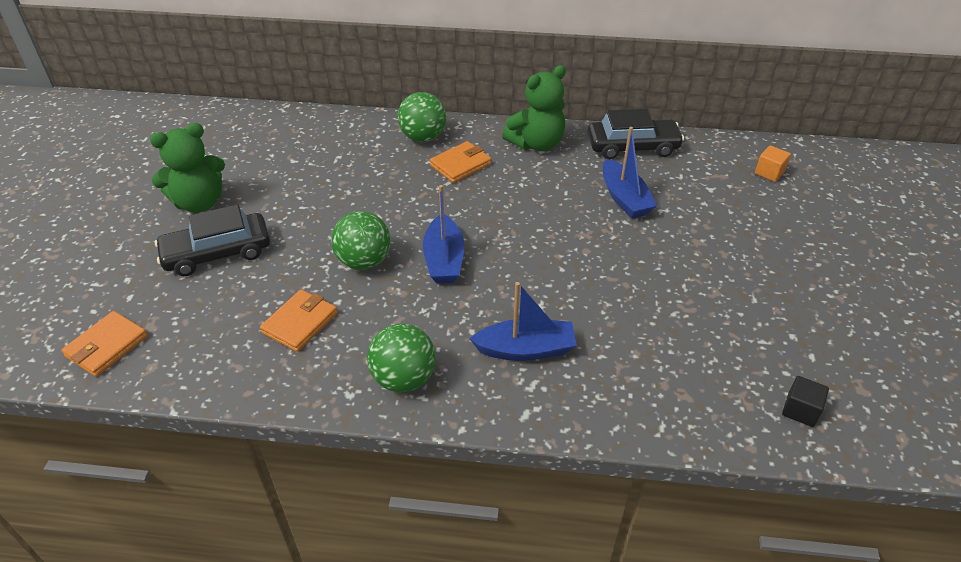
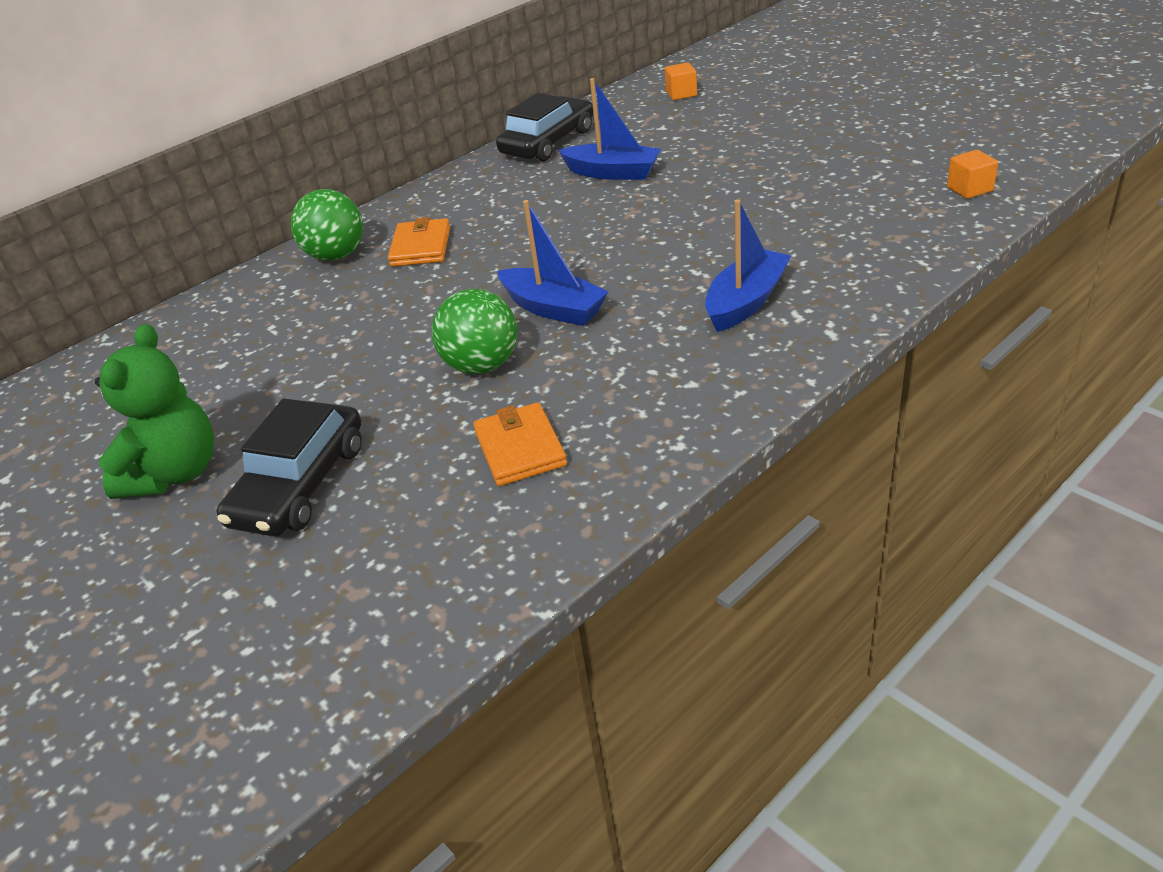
camera: 45 degrees left, 5 degrees down
(107, 346) = (341, 652): orange wallet -> none
(404, 378) = (698, 396): green ball -> none
(536, 144) = (461, 190): green teddy bear -> none
(800, 410) = (969, 189): black cube -> orange cube

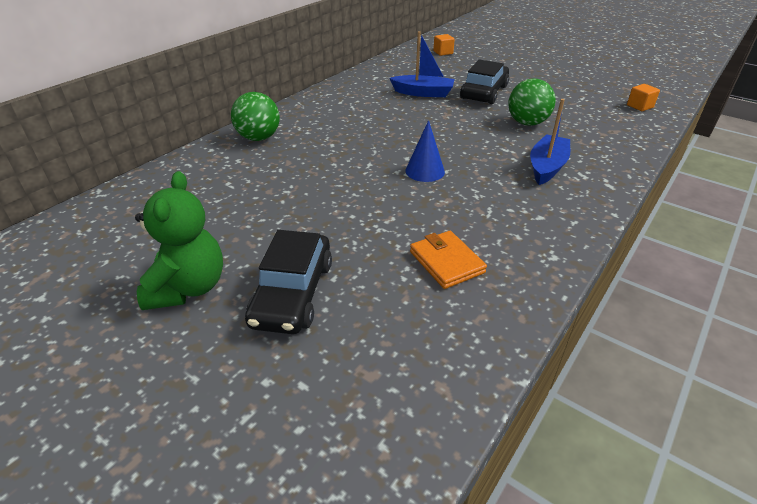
camera: 15 degrees left, 0 degrees up
(420, 247) = (316, 133): orange wallet -> none
(482, 365) = (393, 207): green ball -> green ball (527, 123)
(548, 142) = (373, 75): black car -> black car (484, 92)
(553, 308) = (425, 171): blue boat -> blue cone

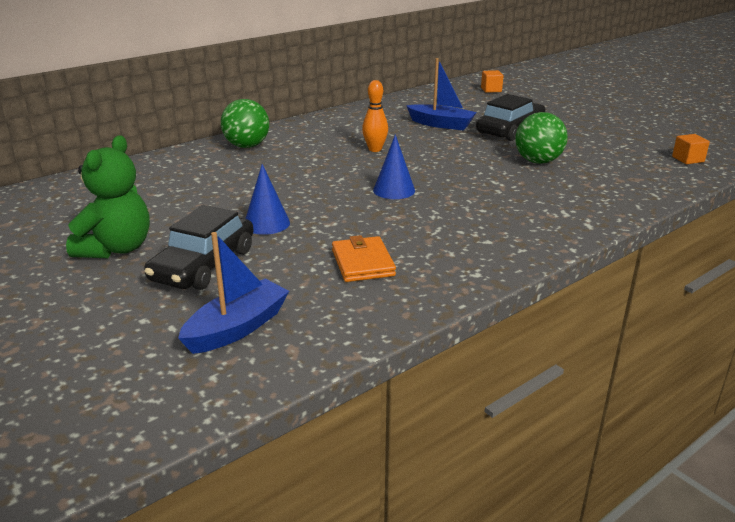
camera: 15 degrees right, 10 degrees down
(328, 229) = (266, 223): none -> blue cone
(381, 127) = (375, 149): none -> orange bowling pin
(547, 167) = (529, 201): blue boat -> blue boat (237, 328)

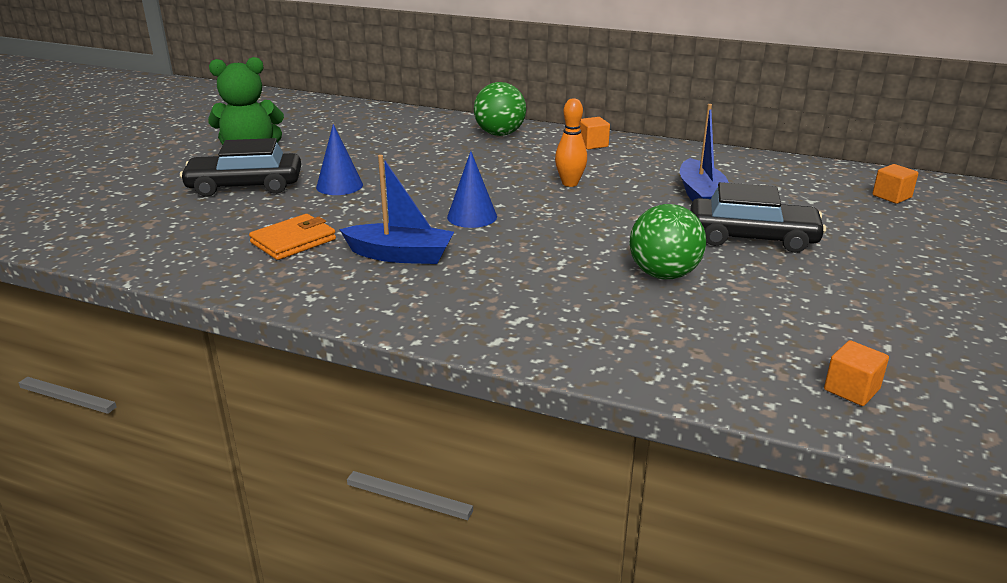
camera: 60 degrees right, 0 degrees up
(237, 328) = (151, 224): blue boat -> blue boat (400, 255)
(315, 126) = (592, 144): none -> orange cube

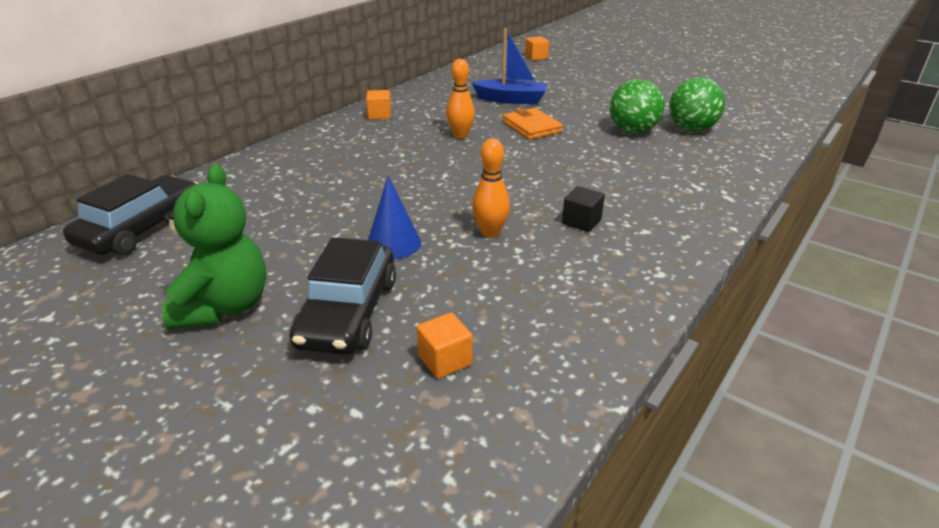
camera: 75 degrees left, 5 degrees up
(293, 241) = (532, 279): orange wallet -> orange wallet (531, 127)
(367, 218) = (490, 232): none -> orange bowling pin
(400, 255) = (581, 222): blue boat -> black cube
(472, 216) = (510, 182): blue cone -> none
(500, 134) = (316, 147): green ball -> green ball (691, 129)
(752, 237) = (583, 99): black car -> black car (142, 228)
(851, 389) = (765, 113): orange cube -> orange cube (445, 360)

